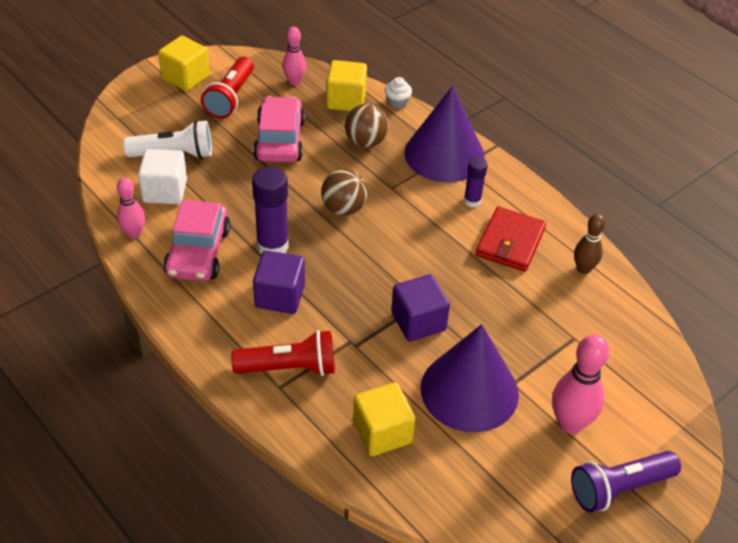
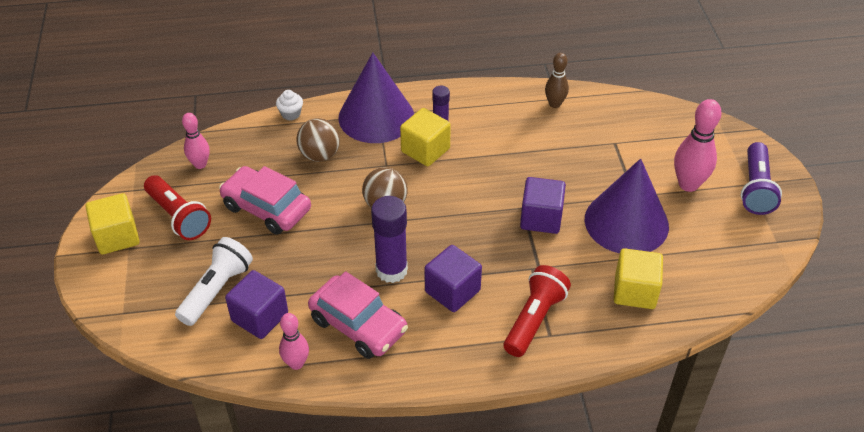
camera: 55 degrees left, 0 degrees up
(165, 191) = (260, 317): white cube -> purple cube
(346, 100) = (257, 143): yellow cube -> yellow cube (425, 150)
(510, 242) = (499, 128): red wallet -> none

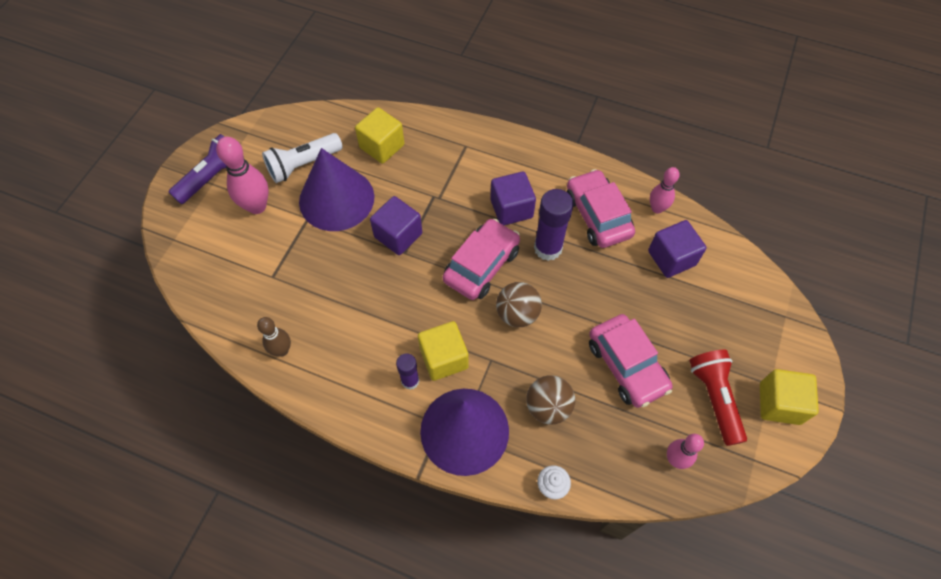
camera: 150 degrees left, 15 degrees up
(216, 290) = (699, 299): white flashlight -> white flashlight (303, 165)
(444, 228) = (481, 265): none -> pink car
(534, 319) = (468, 160): red flashlight -> none

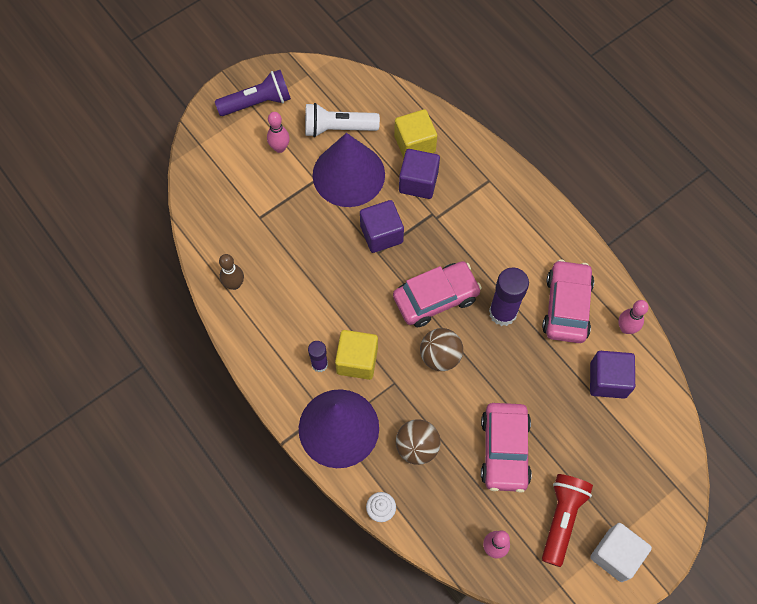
camera: 30 degrees right, 5 degrees up
(257, 206) = (280, 148): pink bowling pin -> pink bowling pin, size x0.63
(511, 208) = (493, 260): purple cube -> purple cube (418, 182)
(779, 403) = (615, 555): yellow cube -> white cube

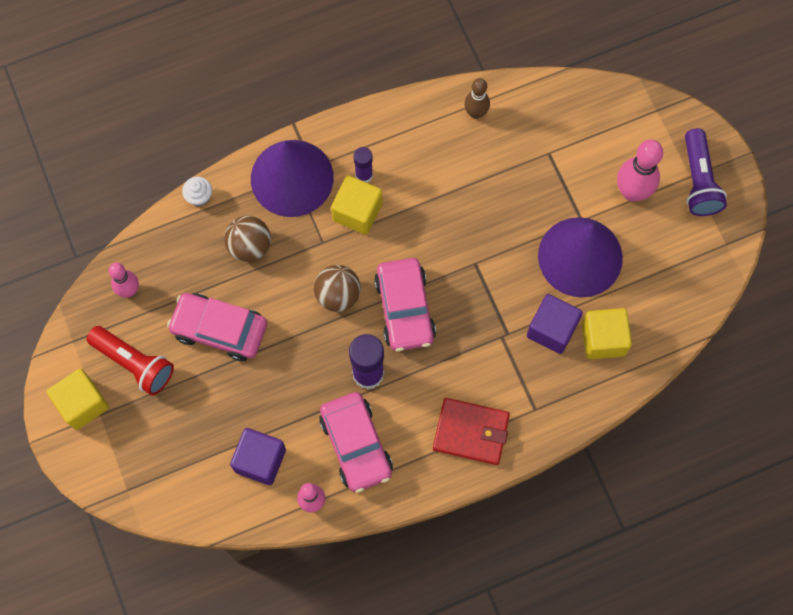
camera: 105 degrees right, 5 degrees up
(280, 148) = (632, 192): pink bowling pin -> pink bowling pin, size x1.59
(338, 128) = (644, 260): white flashlight -> none
(381, 234) = (496, 273): purple cube -> none
(524, 222) = (471, 432): none -> red wallet
(566, 306) = (356, 445): pink car -> pink car turned 45 degrees clockwise
(615, 555) = (82, 404): white cube -> yellow cube

